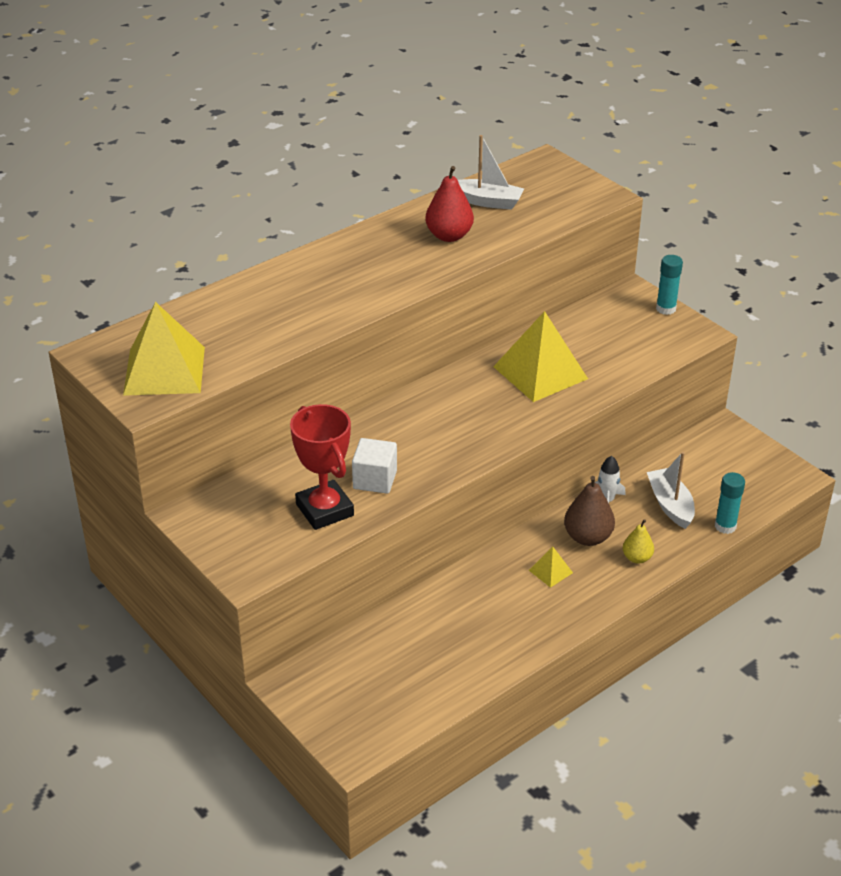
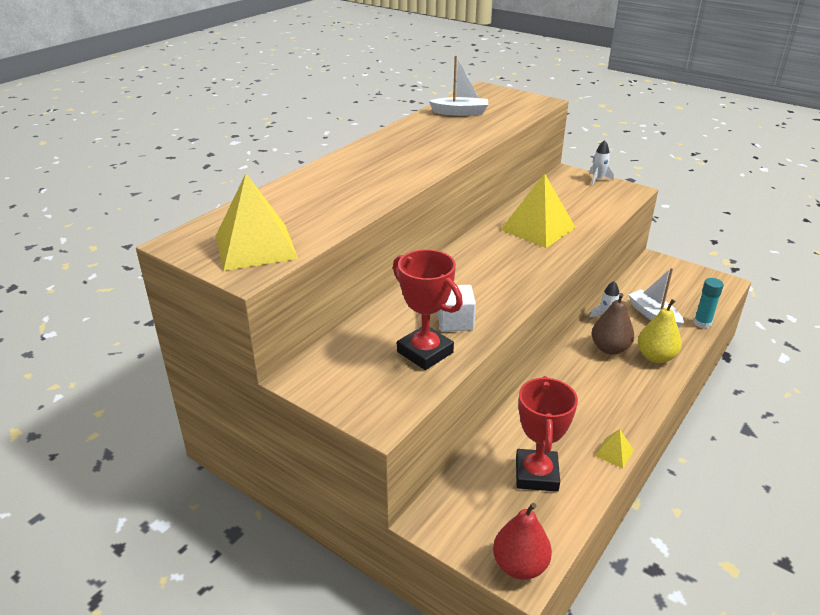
camera: 15 degrees left, 5 degrees down
(420, 662) = (536, 474): none -> red trophy
(449, 236) = (446, 133): red pear -> red pear (520, 565)
(550, 571) = (598, 378): yellow pyramid -> yellow pyramid (614, 452)
(637, 558) = (655, 357): yellow pear -> yellow pear, size x1.62
(666, 309) = (598, 179): turquoise glue stick -> white rocket

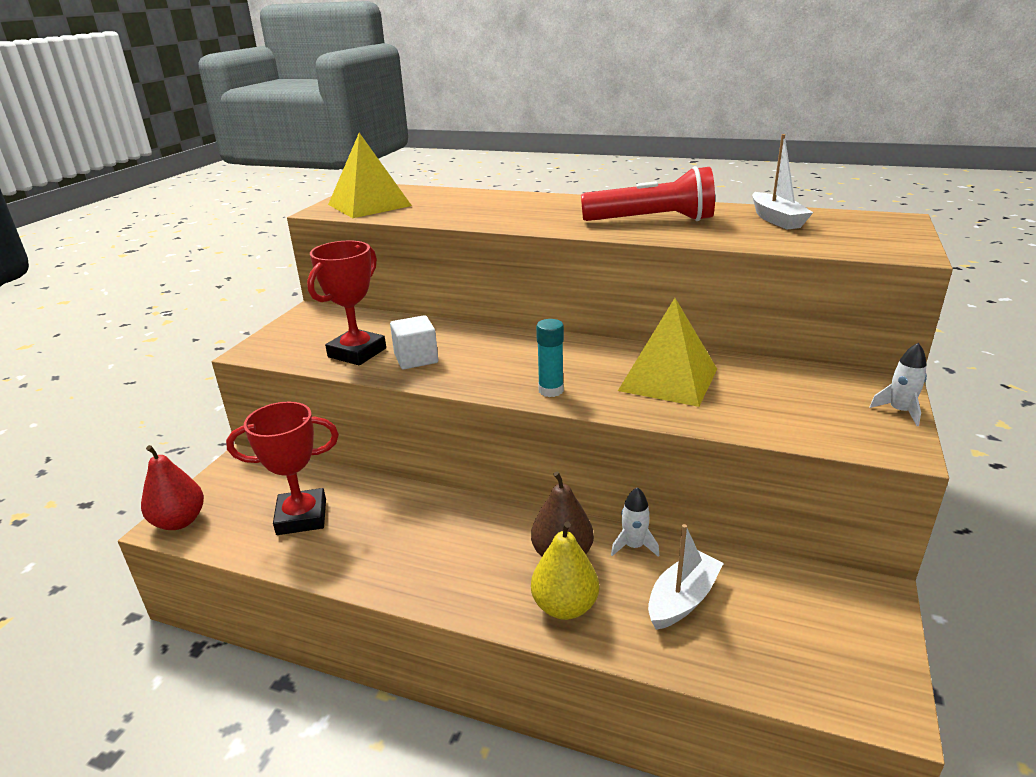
camera: 75 degrees right, 5 degrees down
(430, 144) = (651, 221): none -> red flashlight
(614, 452) = (343, 575): yellow pyramid -> none
(702, 323) = (700, 667): turquoise glue stick -> turquoise glue stick (551, 390)

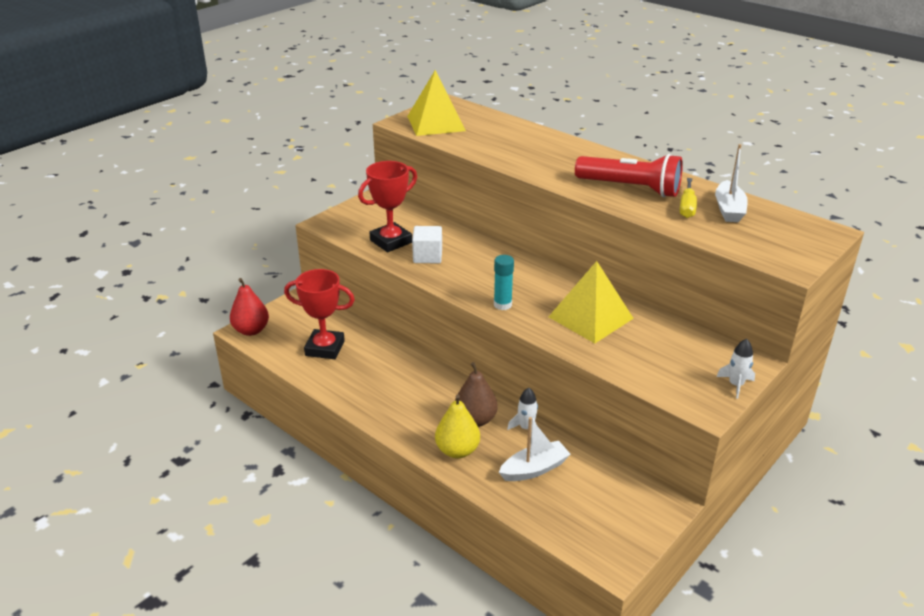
camera: 20 degrees right, 5 degrees up
(731, 225) = (687, 207): none -> yellow screwdriver

